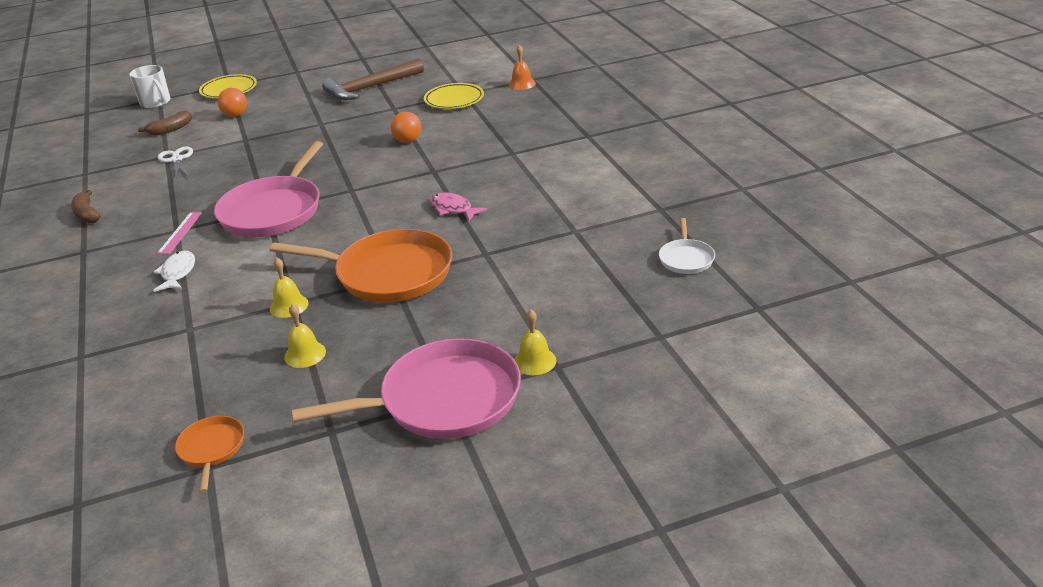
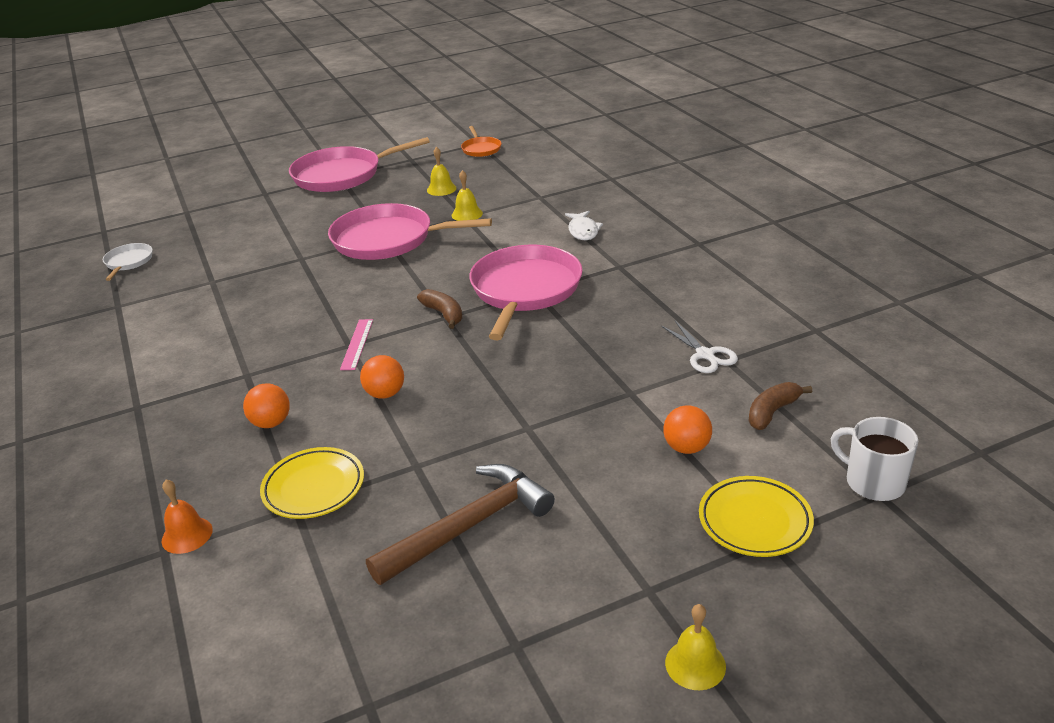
camera: 175 degrees right, 0 degrees up
(87, 214) = (742, 278): brown banana -> brown banana (444, 314)
(180, 232) = (612, 264): pink ruler -> pink ruler (357, 344)
(388, 273) = (388, 239): orange pan -> pink pan
(453, 209) = (327, 299): pink fish -> none
(486, 127) = (271, 423): none -> orange ball
(534, 361) = (278, 195): yellow bell -> yellow bell (695, 664)

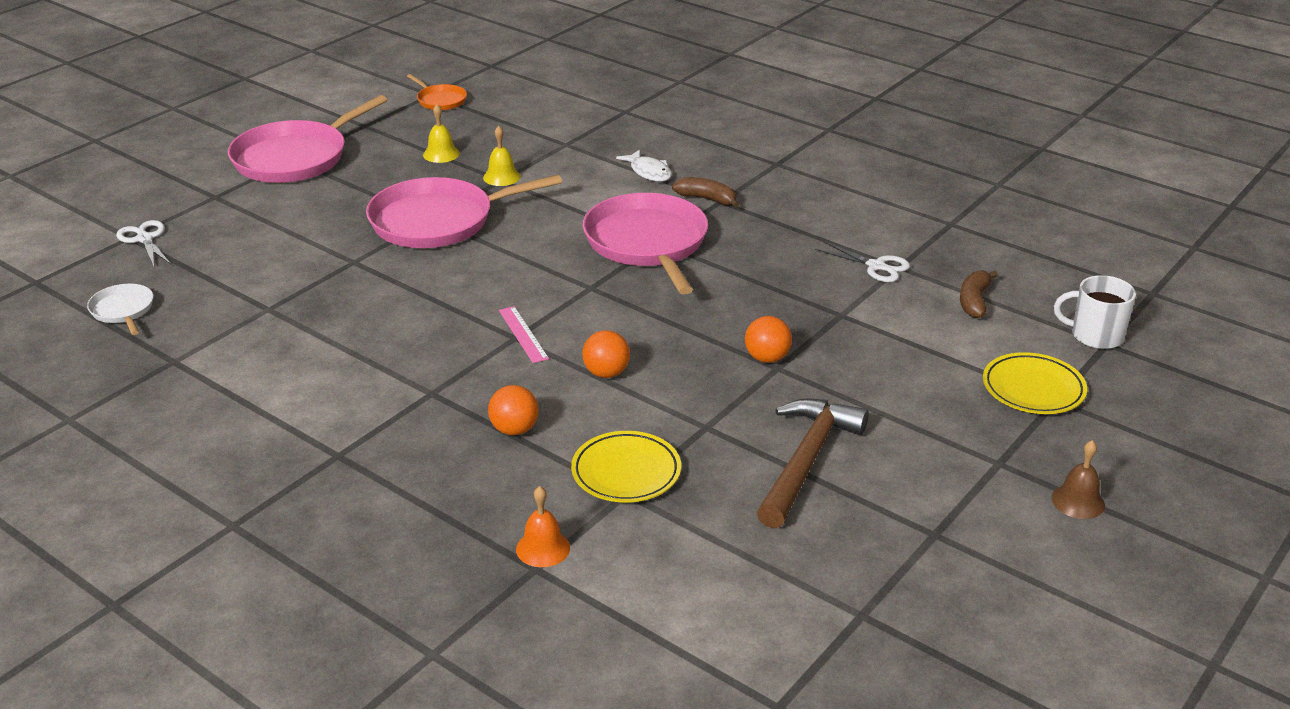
camera: 30 degrees left, 0 degrees up
(193, 215) = (145, 239): none -> white scissors
(444, 314) = (586, 284): brown banana -> brown banana (707, 199)
(686, 447) = (930, 348): orange ball -> orange ball (767, 358)
(695, 664) = (1078, 501): yellow bell -> brown bell

